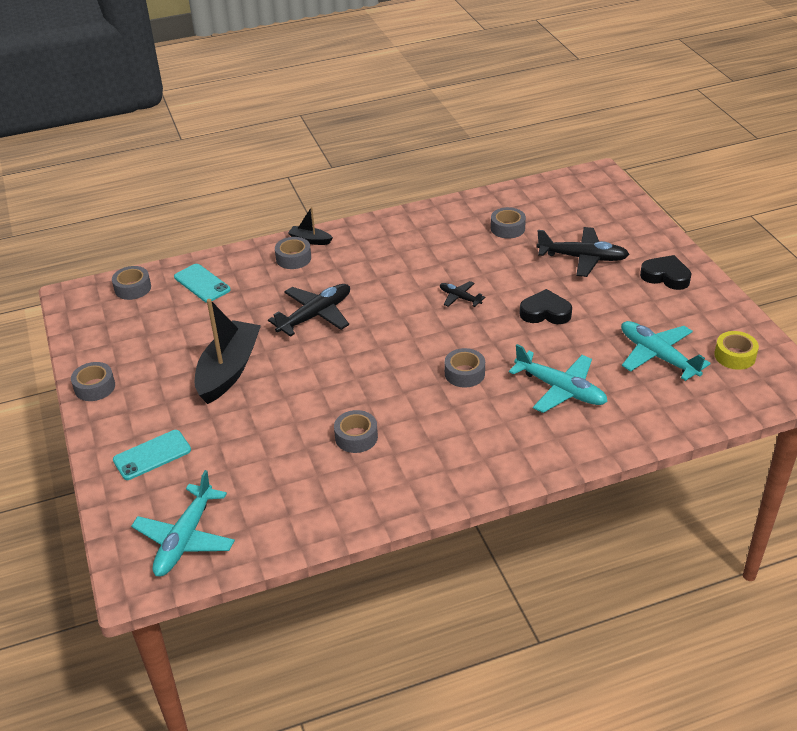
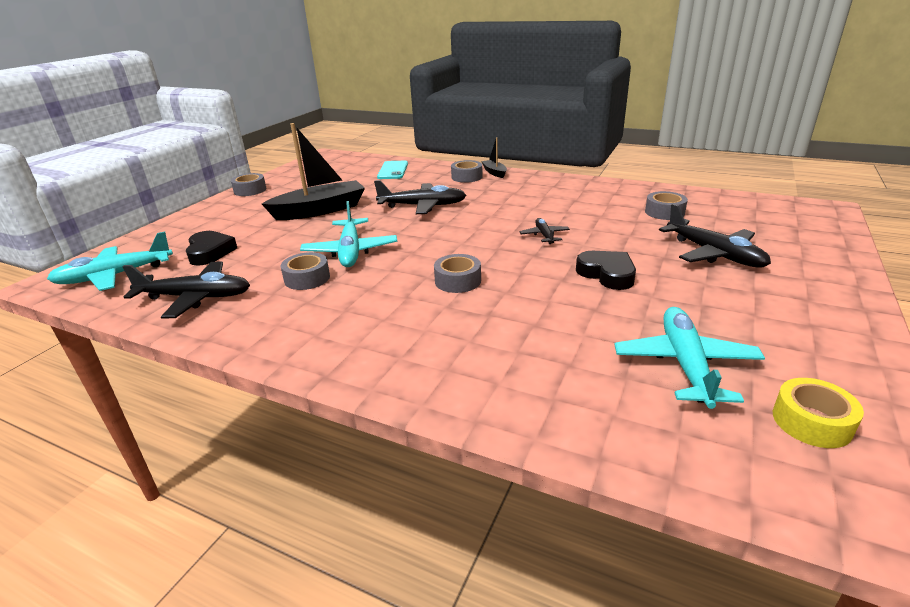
camera: 45 degrees right, 10 degrees down
(133, 288) = (356, 161): grey tape -> none
(152, 455) = (200, 229): turquoise phone -> none
(303, 505) = (195, 297): none -> black plane
(560, 389) = (521, 334): turquoise plane -> turquoise plane (350, 251)
(666, 276) = (804, 303): black heart -> black heart (210, 252)

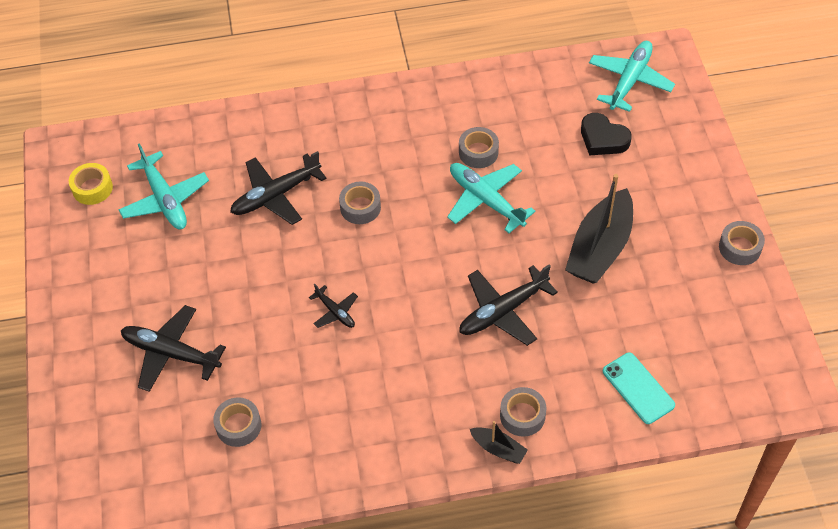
camera: 145 degrees right, 25 degrees up
(195, 297) = (531, 95): black plane -> black plane (276, 195)
(607, 274) = (250, 274): black heart -> none

